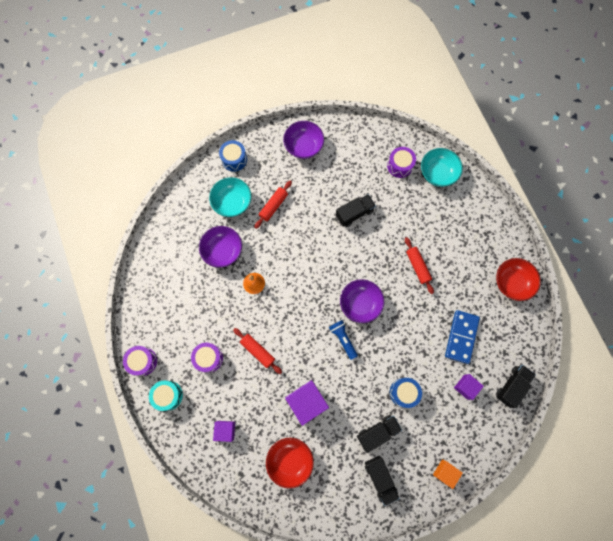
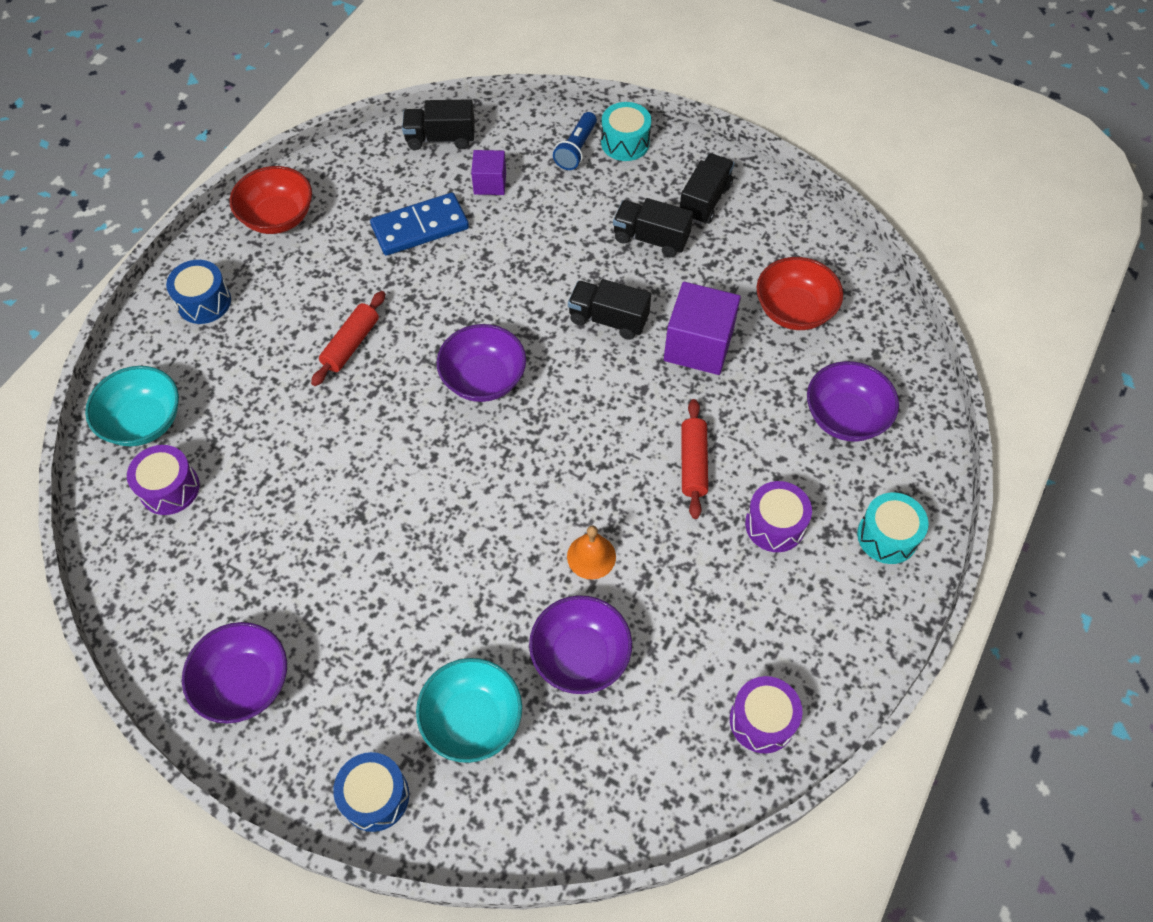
camera: 130 degrees left, 15 degrees down
(143, 361) = (883, 621): purple drum -> purple drum (762, 720)
(225, 430) = (845, 417): purple cube -> purple bowl
(273, 206) = (419, 638): red rolling pin -> none
(343, 339) = (561, 364): blue flashlight -> blue flashlight (576, 149)
(354, 213) = (326, 495): black truck -> black truck (608, 319)
(403, 392) = (567, 243): blue drum -> blue drum (204, 302)
(445, 472) = (625, 143): orange cube -> turquoise drum

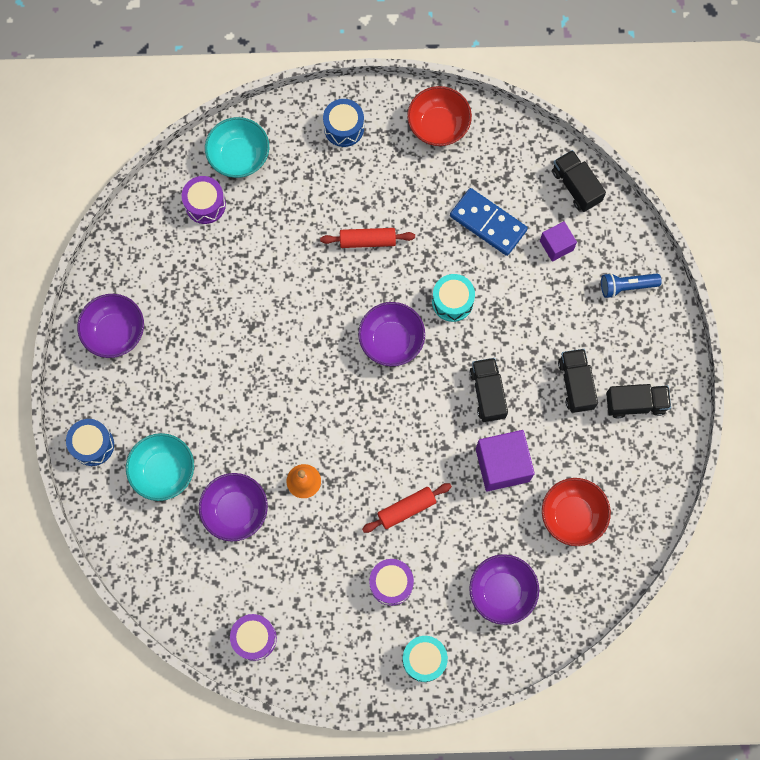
camera: 60 degrees right, 15 degrees up
(625, 143) = (655, 317): turquoise drum -> turquoise drum (452, 301)

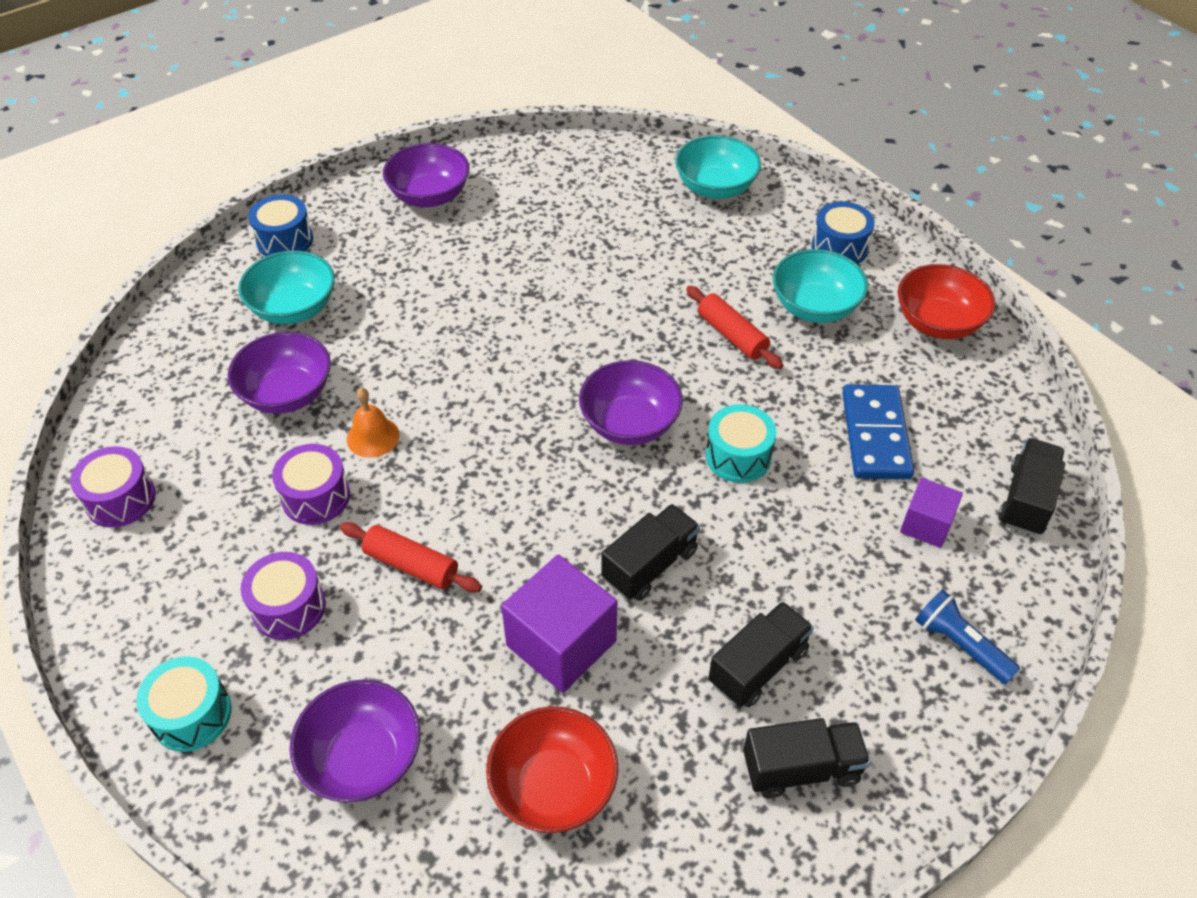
camera: 55 degrees right, 25 degrees down
(205, 204) = (636, 190): purple drum -> purple drum (316, 497)
(379, 180) = (814, 307): none -> turquoise bowl
(635, 403) = (801, 768): black truck -> black truck turned 60 degrees counterclockwise

